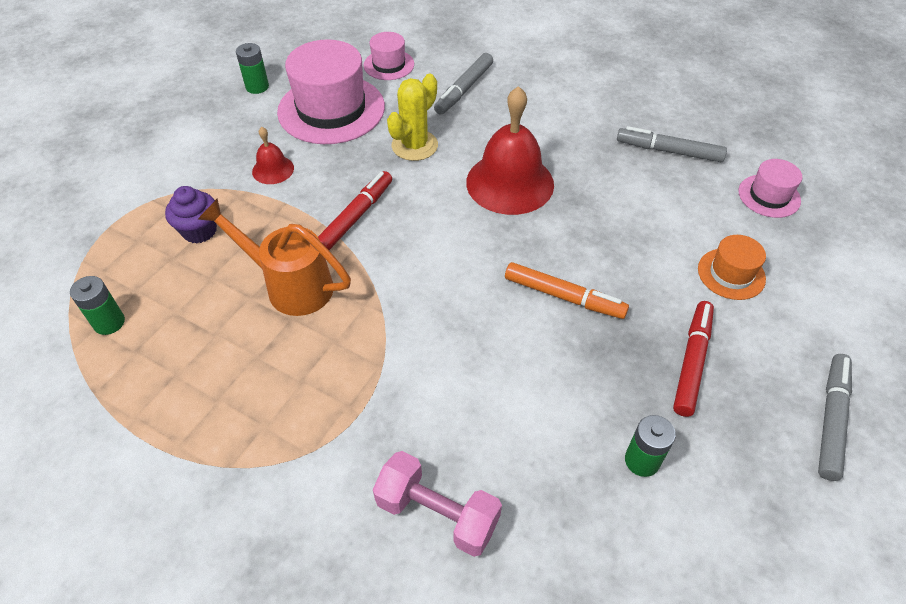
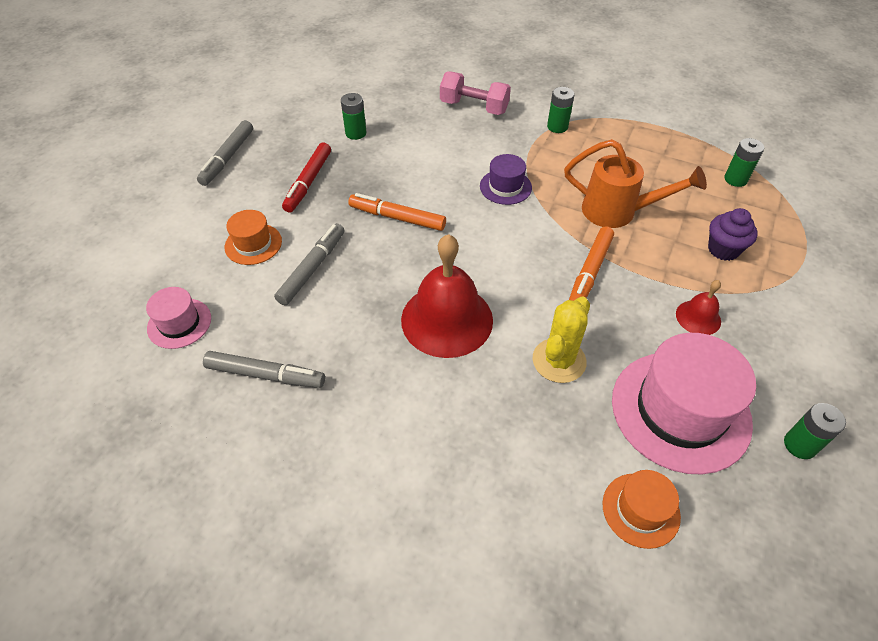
camera: 175 degrees right, 0 degrees up
(307, 448) = (557, 127): none -> green battery
(355, 217) = (590, 272): red marker -> orange marker
(389, 65) = (641, 510): pink hat -> orange hat
(419, 333) = (505, 187): none -> purple hat
(464, 89) = (519, 463): grey marker -> grey marker (312, 268)

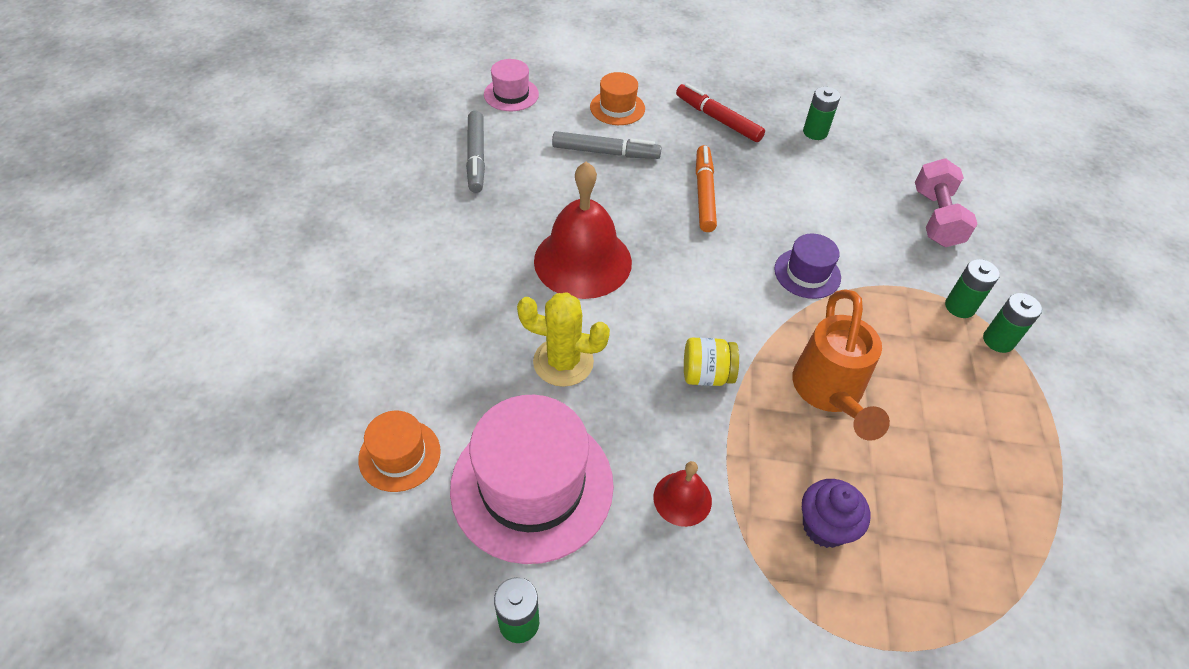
camera: 70 degrees right, 0 degrees up
(228, 158) = (718, 59): grey marker -> none
(308, 182) = (718, 119): red marker -> red marker turned 45 degrees clockwise
(590, 272) = (706, 375): orange marker -> yellow jar
(735, 179) = (994, 541): green battery -> green battery (998, 340)

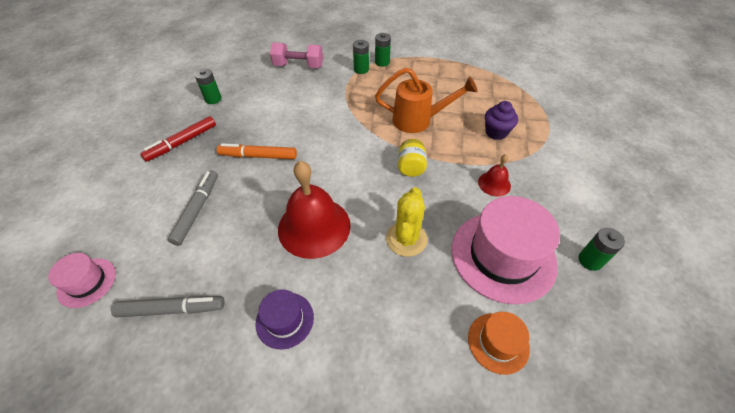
camera: 85 degrees left, 0 degrees up
(617, 108) = (143, 200): orange hat -> none
(807, 273) = (335, 118): purple hat -> purple hat (285, 320)

